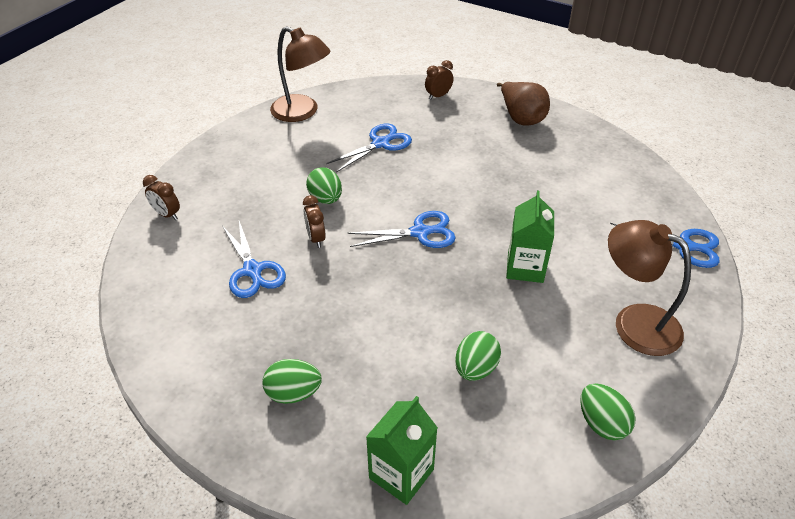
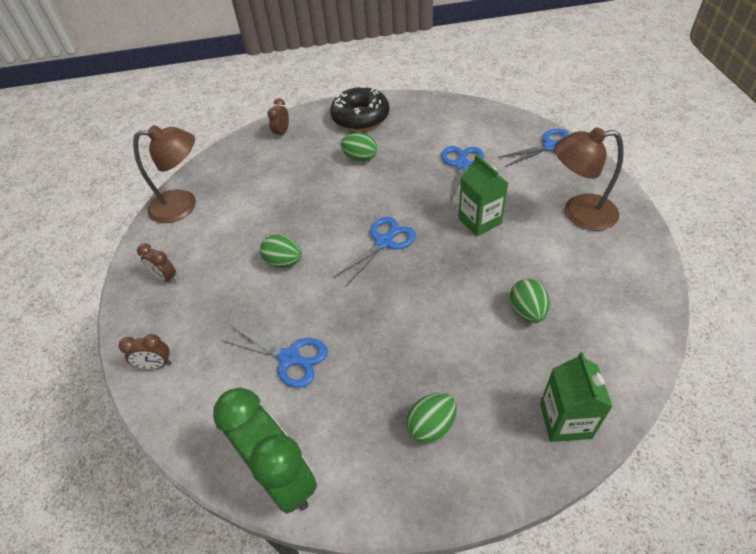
camera: 35 degrees left, 5 degrees up
(160, 346) = (282, 477): none -> green clock
(316, 238) = (312, 298): brown clock -> brown clock (165, 278)
(381, 143) = (278, 193): blue scissors -> blue scissors (461, 164)
(521, 118) = (360, 117): brown pear -> black donut
(601, 423) = (632, 290): green egg -> green egg (360, 158)

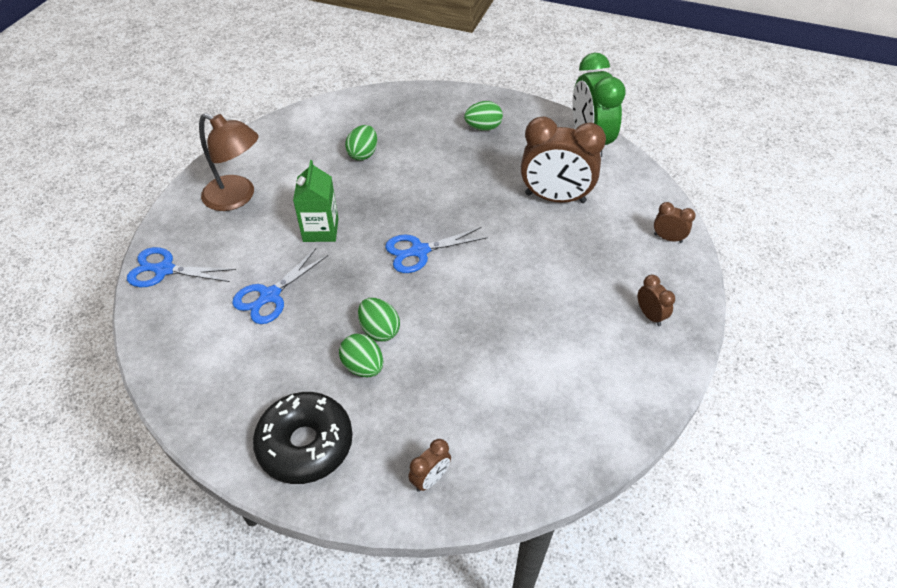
camera: 155 degrees left, 0 degrees up
(183, 205) = (614, 408): brown lamp -> none
(284, 262) = (524, 276): green egg -> green egg (379, 330)
(290, 358) = (555, 198): blue scissors -> brown clock
(565, 420) = (405, 101): green carton -> none

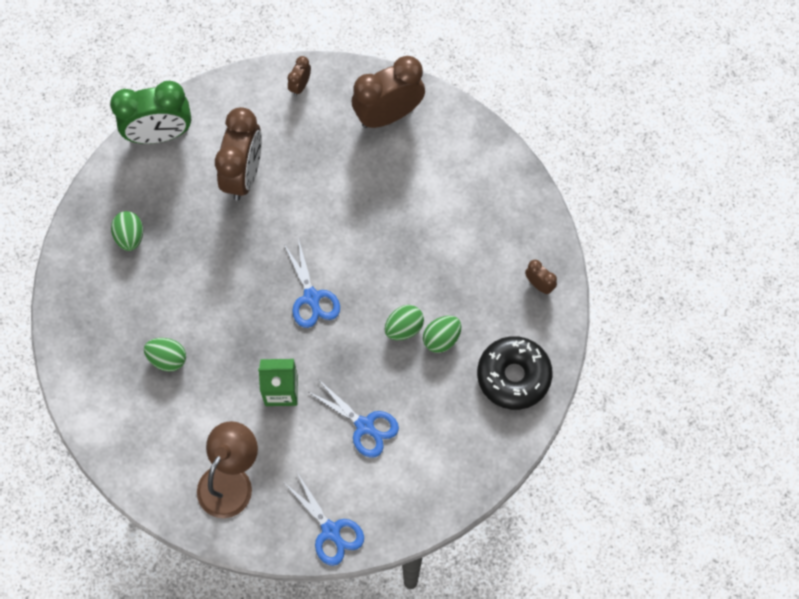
camera: 90 degrees left, 20 degrees up
(163, 270) = (331, 531): blue scissors -> blue scissors turned 45 degrees counterclockwise
(650, 315) = (388, 114): brown clock -> brown clock, size x2.23

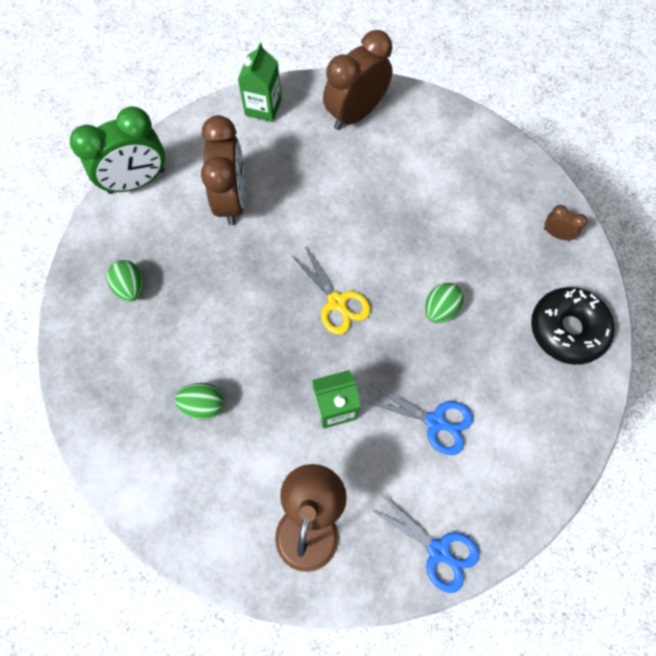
camera: 15 degrees left, 0 degrees up
(300, 86) = (263, 107): brown clock -> green carton
(312, 298) = (337, 303): blue scissors -> yellow scissors
(441, 338) = (481, 310): green egg -> none

